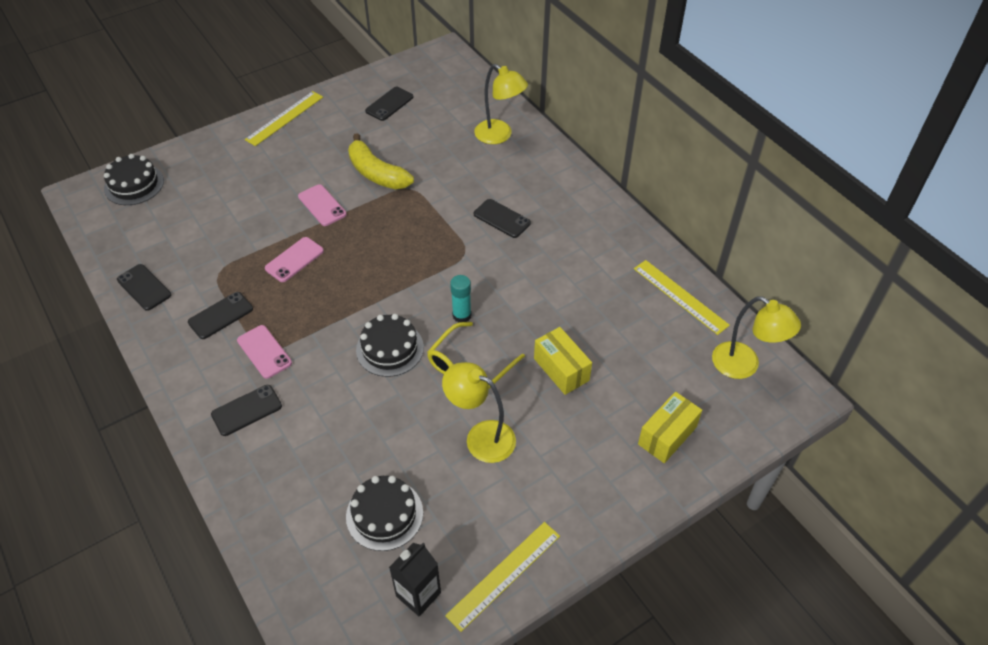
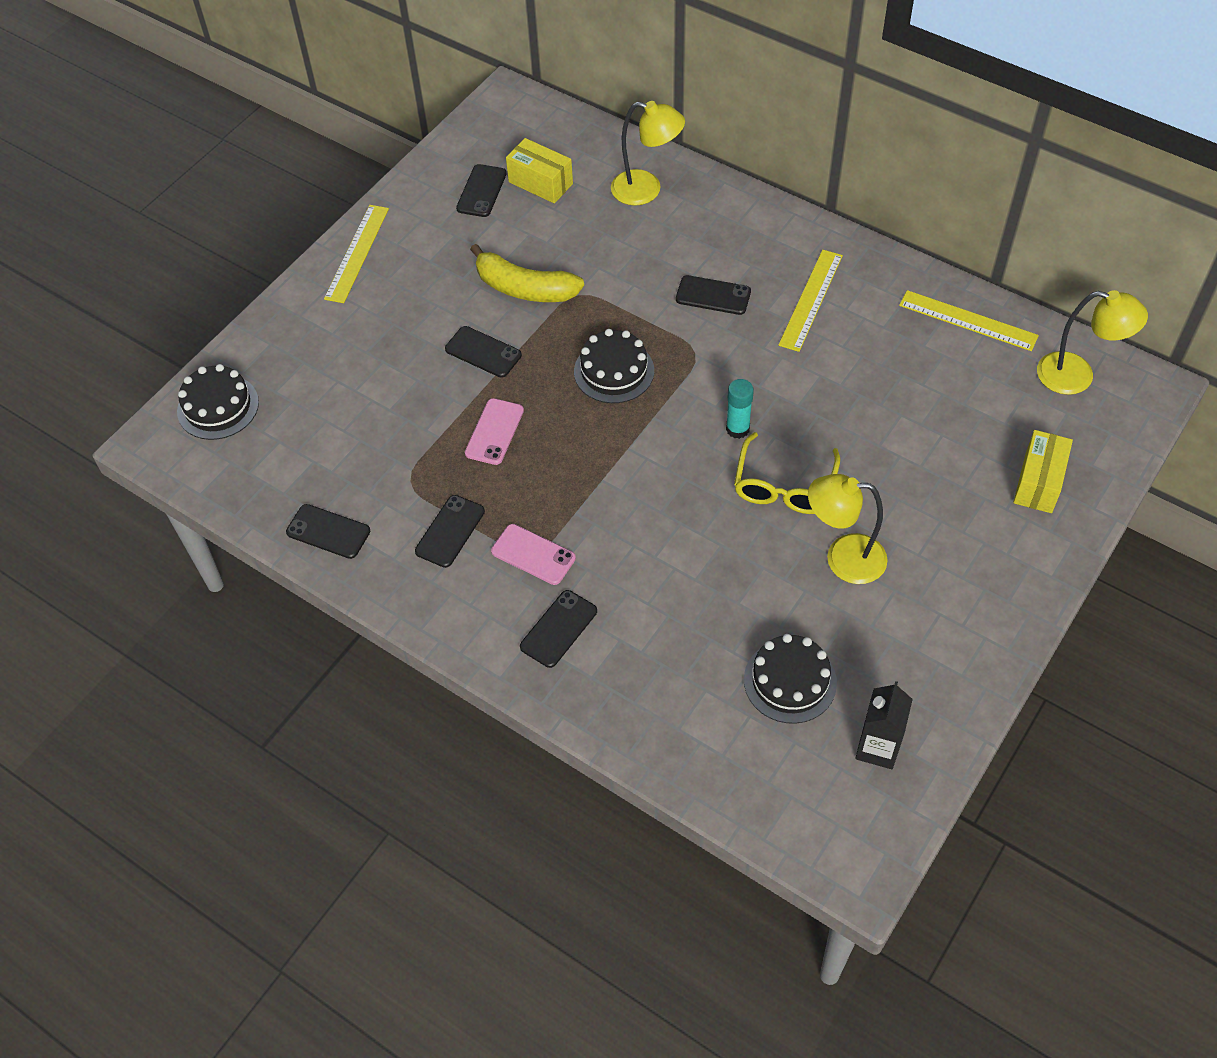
camera: 20 degrees left, 5 degrees up
(322, 205) = (483, 352): pink phone -> black phone
(390, 348) = (679, 497): black cake -> black cake (614, 371)
(504, 575) = (953, 692): yellow ruler -> yellow ruler (810, 300)
(561, 369) = (886, 451): yellow box -> yellow box (540, 183)

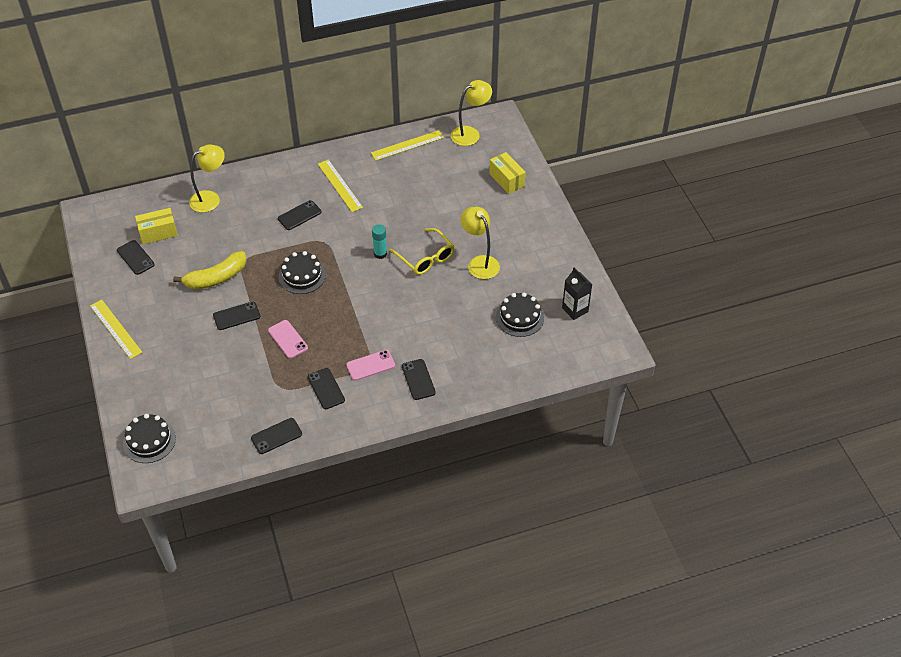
camera: 55 degrees left, 5 degrees down
(843, 558) = (480, 262): yellow lamp -> yellow lamp turned 105 degrees clockwise

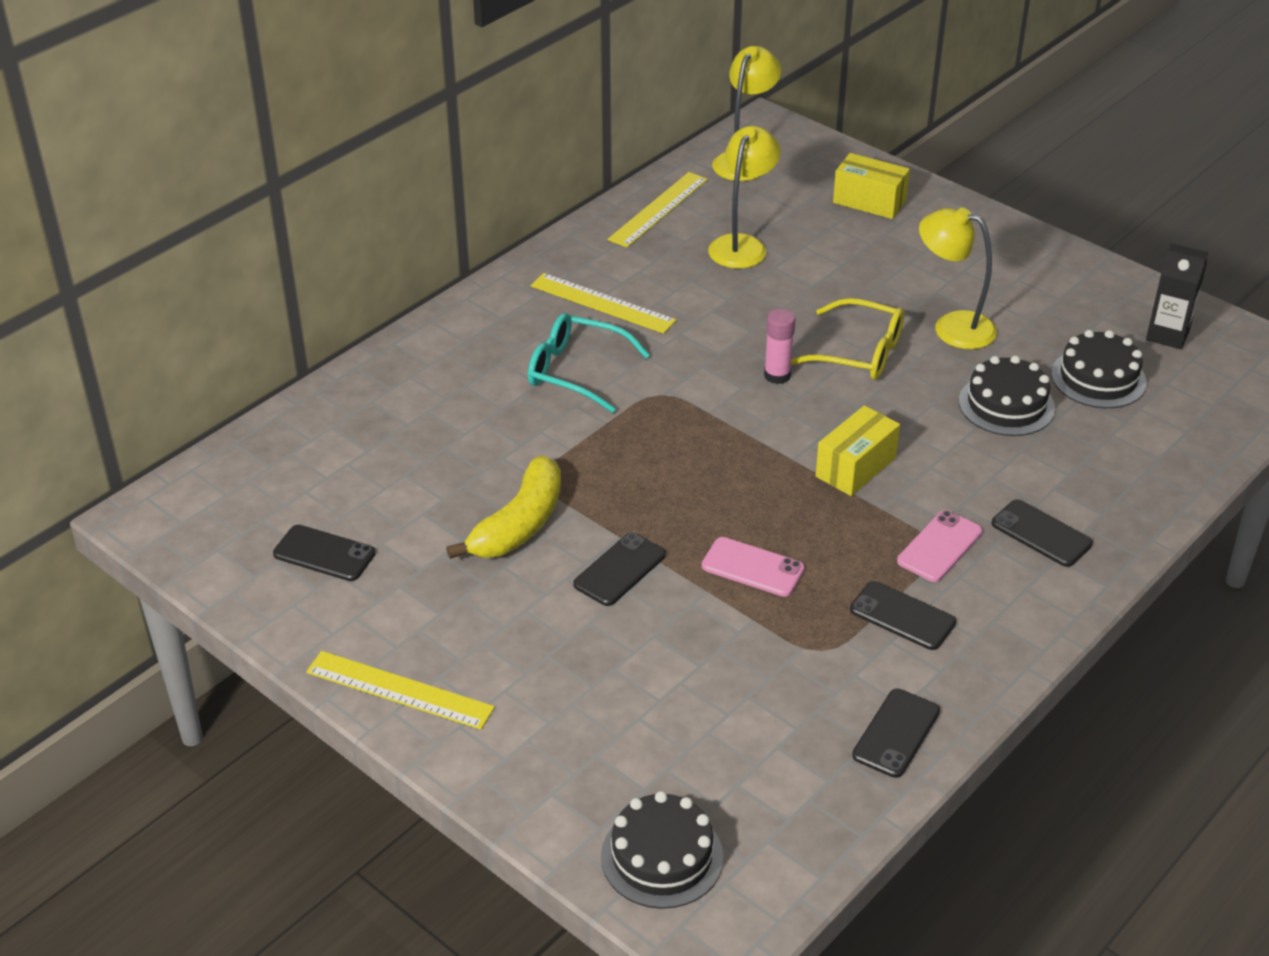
camera: 30 degrees left, 10 degrees down
(158, 233) = (332, 496): yellow box -> yellow box (855, 467)
(210, 198) = (383, 405): yellow lamp -> yellow lamp (742, 245)
(299, 215) = (576, 371): black phone -> turquoise glasses
(302, 276) = (675, 459): black cake -> black cake (1006, 405)
(380, 254) = (777, 375): turquoise glue stick -> pink glue stick

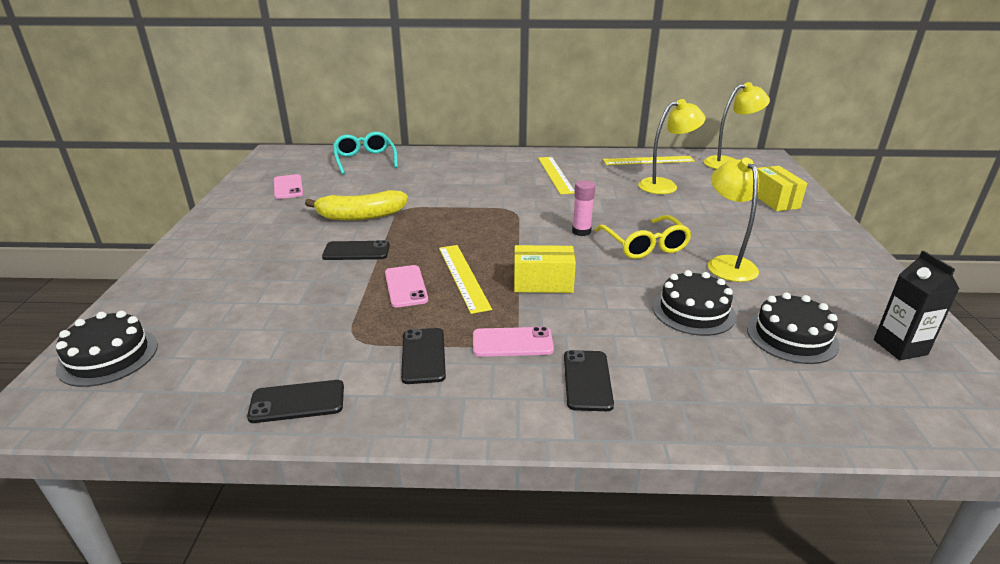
camera: 50 degrees right, 10 degrees down
(324, 554) = (288, 187): black phone -> pink phone
(399, 690) = (204, 234): yellow ruler -> yellow ruler (463, 277)
(576, 371) = (495, 187): turquoise glasses -> turquoise glasses (365, 160)

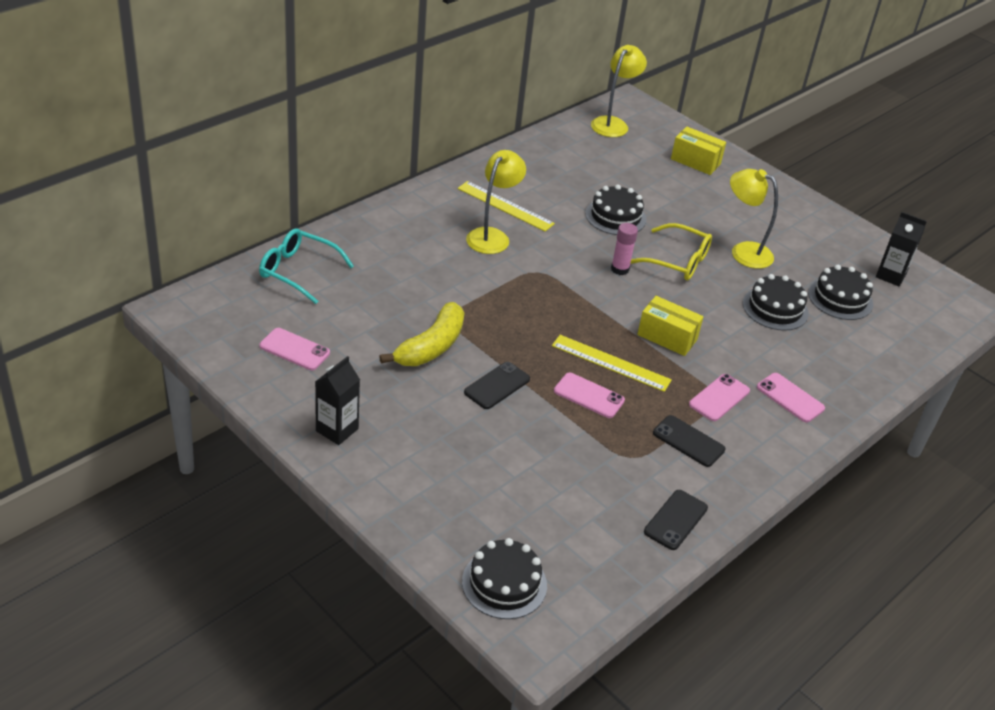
camera: 50 degrees left, 10 degrees up
(224, 227) = (337, 430): none -> black carton
(543, 283) = (667, 337): yellow box -> yellow box turned 75 degrees clockwise
(587, 380) = (790, 398): black phone -> pink phone
(635, 205) = (615, 216): none -> black cake
(648, 160) = (550, 148): yellow ruler -> none
(665, 185) = (605, 179): yellow lamp -> yellow lamp (492, 236)

